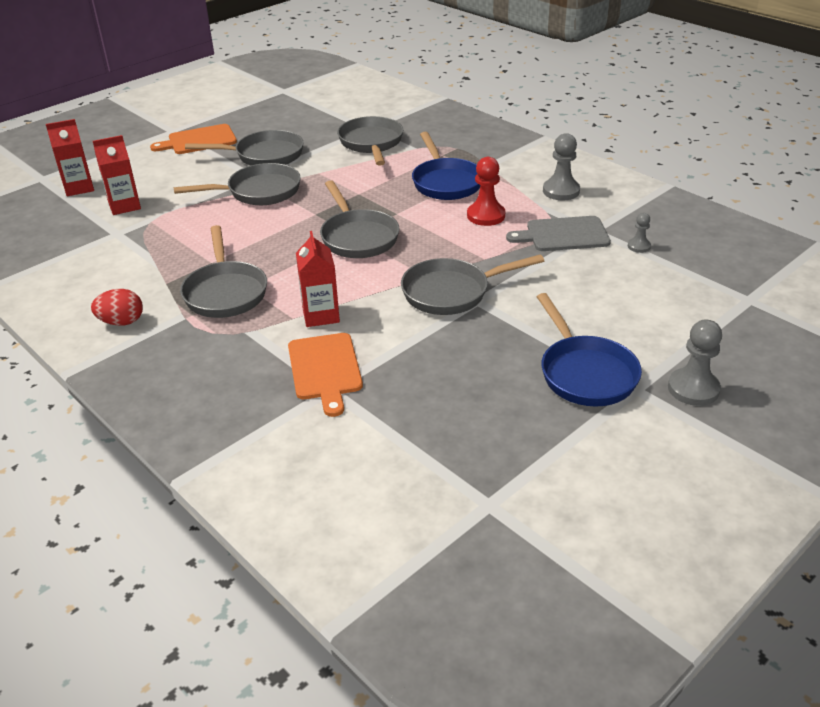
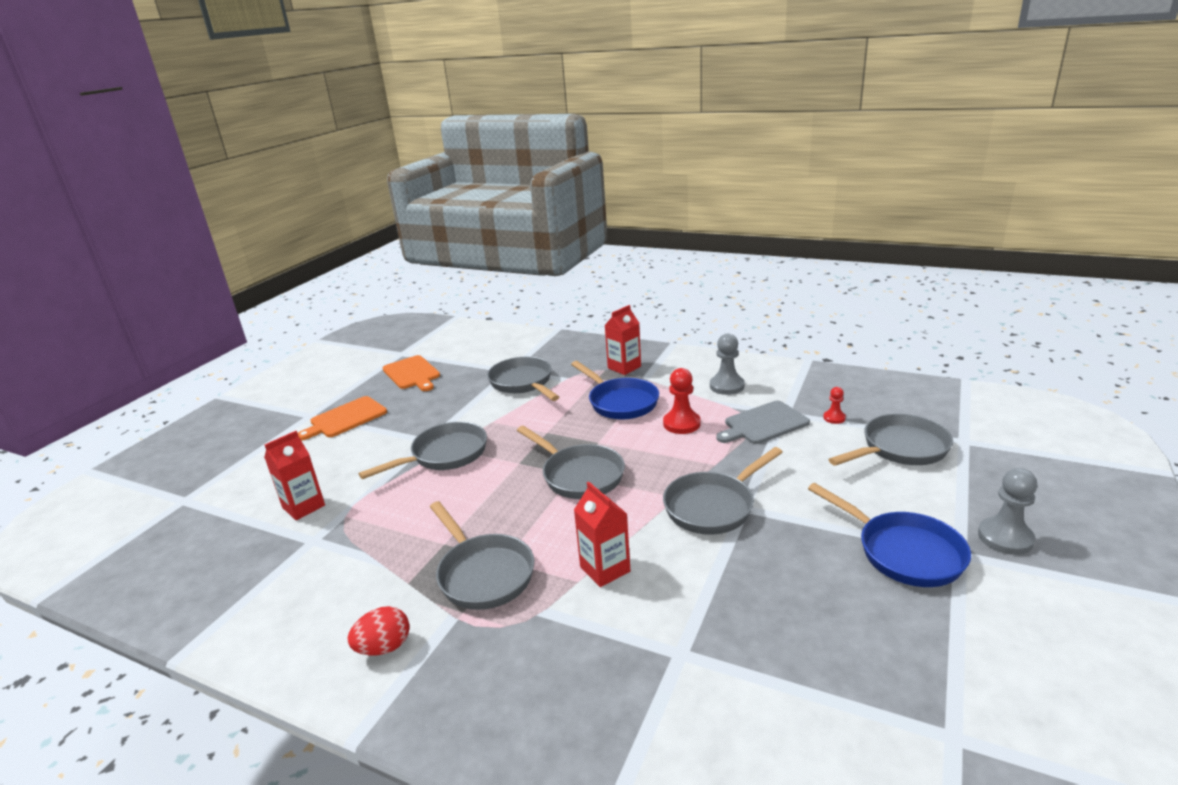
camera: 20 degrees left, 10 degrees down
(79, 188) = (237, 500): red carton -> red carton (624, 367)
(264, 155) = (425, 418): grey pan -> grey pan (900, 449)
(325, 369) = (657, 631): orange cutting board -> orange cutting board (412, 373)
(639, 246) = (834, 418): grey pawn -> red pawn

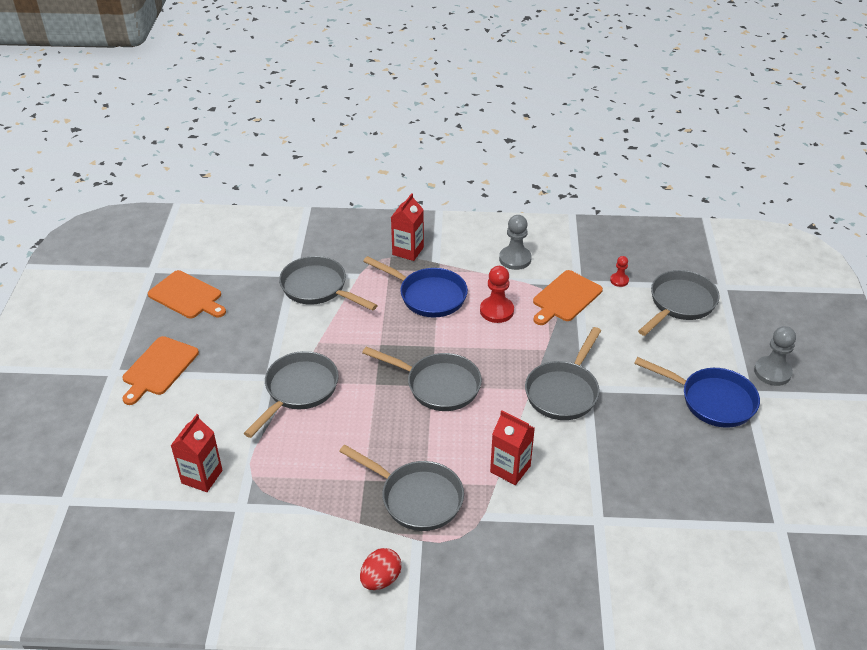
camera: 25 degrees left, 15 degrees up
(763, 424) = (565, 298): grey cutting board -> orange cutting board

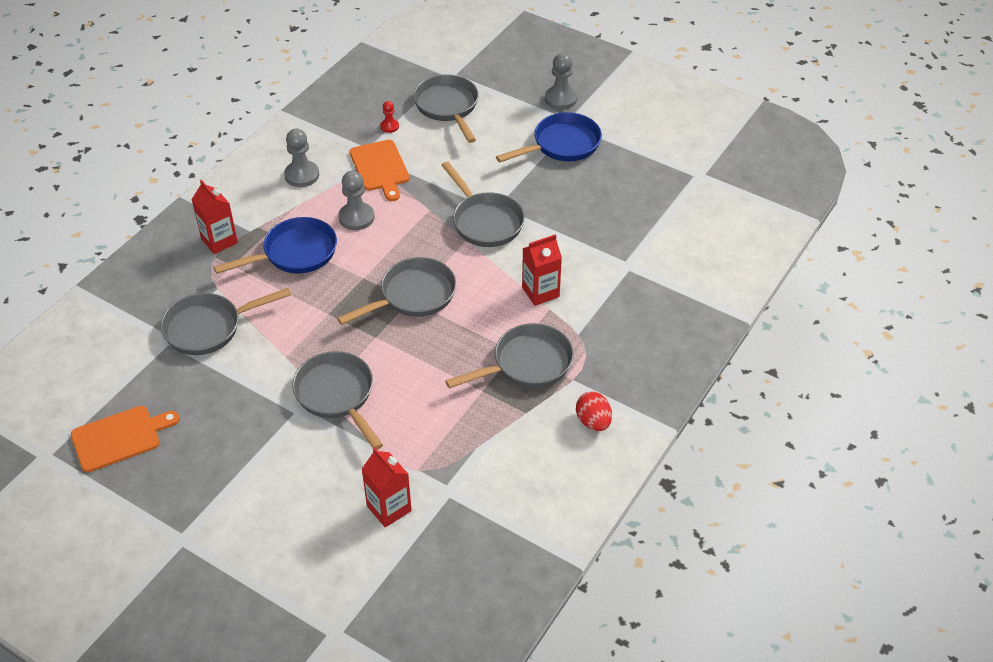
camera: 60 degrees left, 5 degrees up
(158, 368) = (210, 497): orange cutting board -> none
(496, 311) = (356, 217): red pawn -> grey pawn

